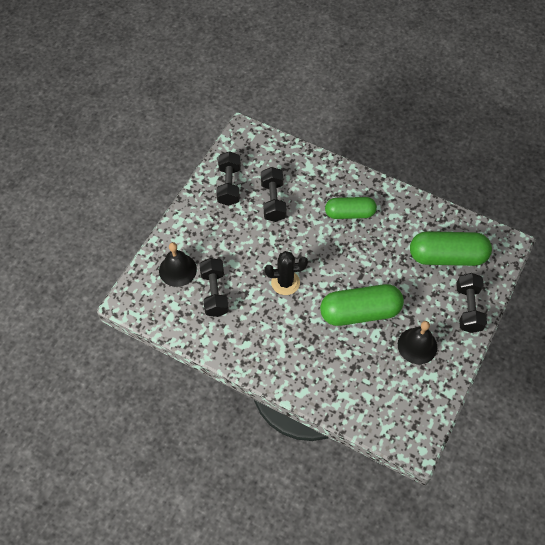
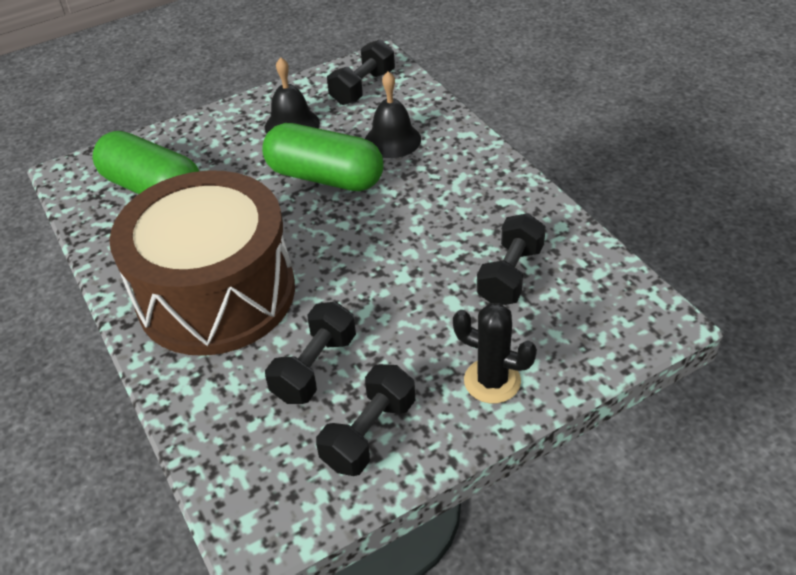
camera: 145 degrees left, 15 degrees down
(177, 270) = (552, 331): black bell -> black bell (392, 140)
(285, 282) = (394, 246): black cactus -> black cactus (492, 381)
(350, 213) = (216, 294): green capsule -> brown drum
(468, 308) = (195, 133): black dumbbell -> black dumbbell (363, 87)

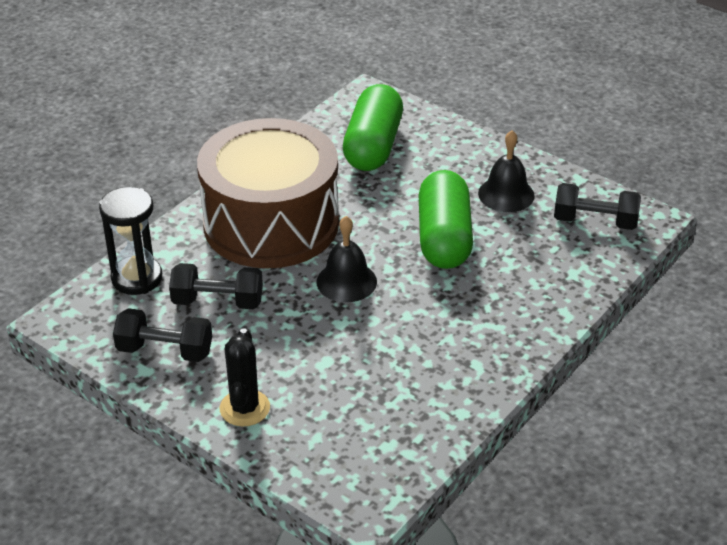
camera: 65 degrees right, 5 degrees down
(228, 436) = (137, 278): none -> black hourglass
(392, 140) = (524, 265): black bell -> black bell (346, 281)
(510, 275) = (375, 392): black dumbbell -> none

